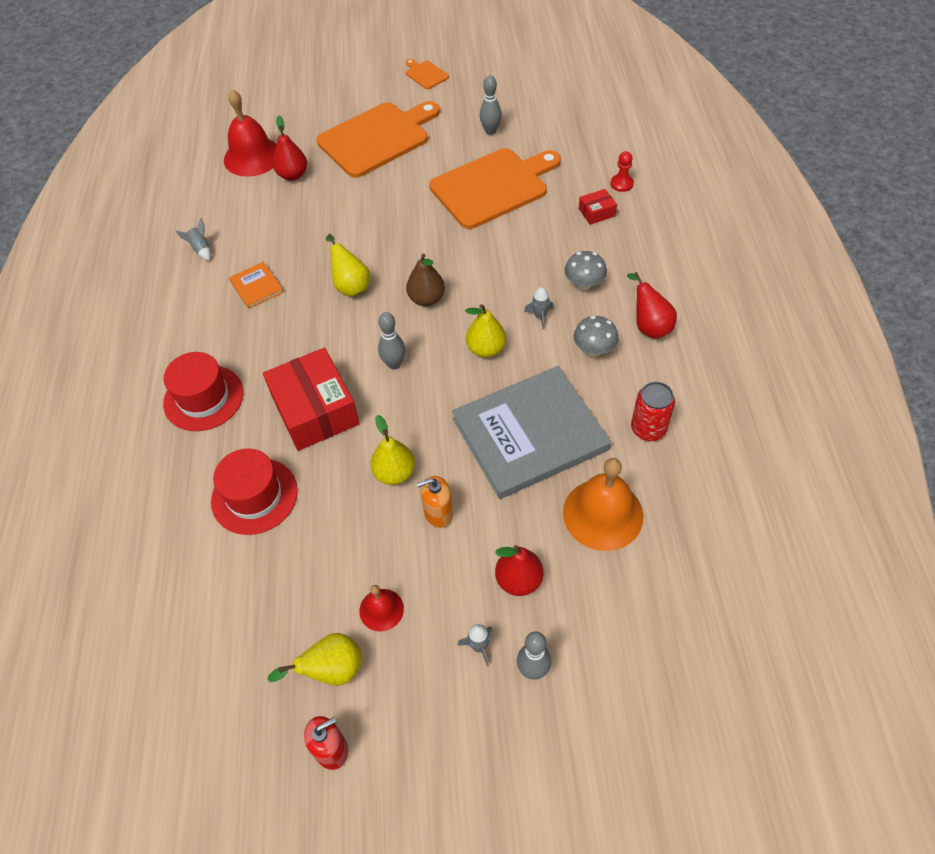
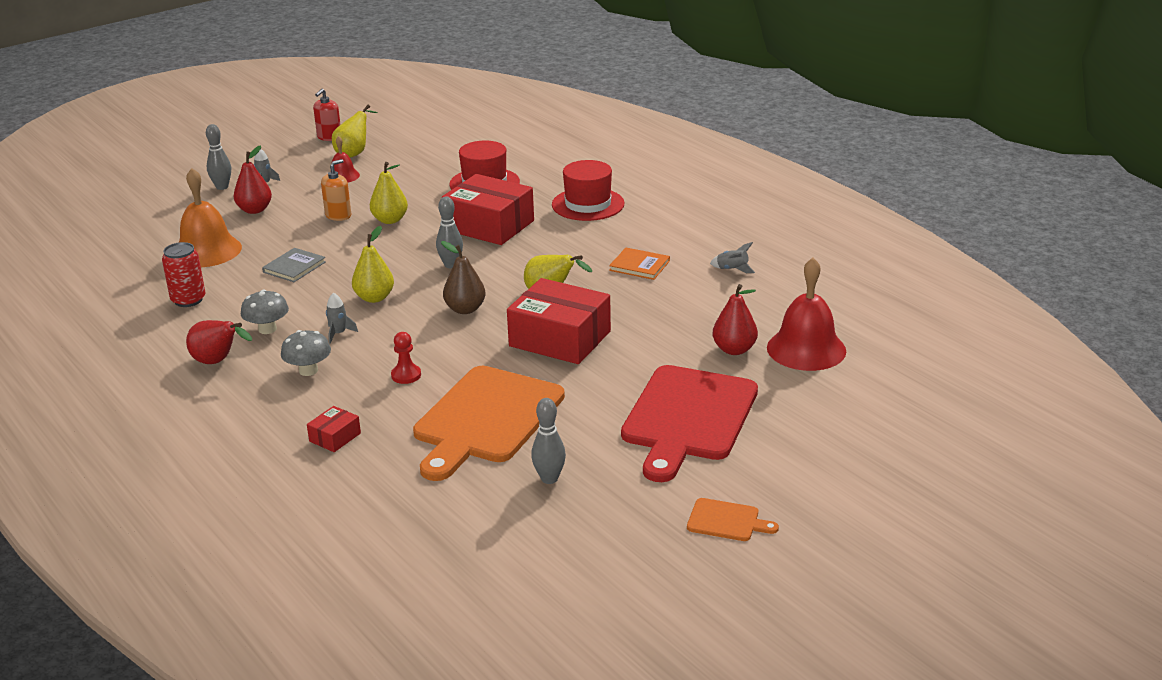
camera: 145 degrees right, 25 degrees down
(377, 138) = (688, 418): orange cutting board -> red cutting board
(388, 235) = (560, 339): none -> red box
(530, 434) = (294, 267): grey book -> grey book, size x0.42
(621, 184) = (321, 479): red pawn -> red pawn (406, 375)

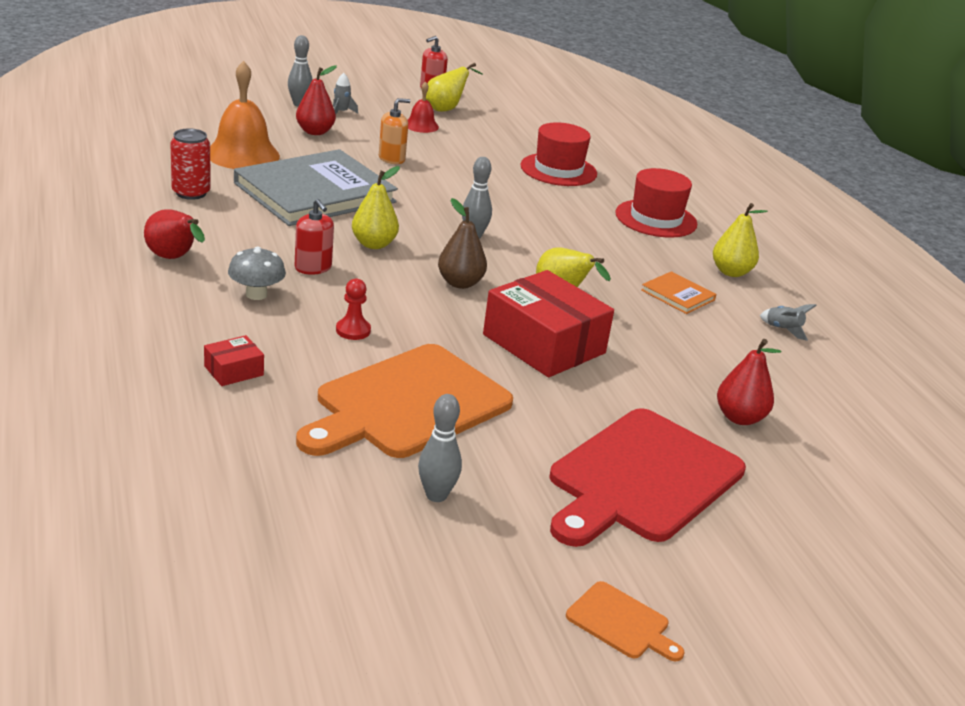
camera: 15 degrees right, 0 degrees up
(267, 329) = (245, 242): grey mushroom -> none
(294, 267) = (315, 193): grey book -> grey book, size x2.38
(338, 333) = (313, 268): grey rocket -> red soap dispenser
(390, 220) = (440, 177): yellow pear -> yellow pear (731, 272)
(489, 225) = (538, 210): red box -> none
(806, 349) = (829, 444): red bell -> none

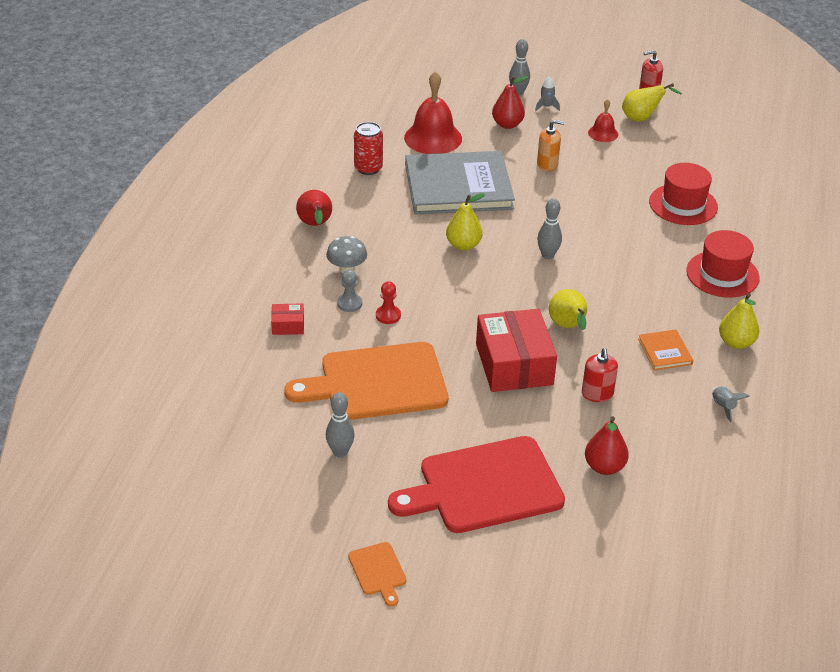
camera: 35 degrees right, 10 degrees up
(242, 154) = (433, 138): orange bell -> red bell
(293, 329) = (349, 304): none -> grey pawn
(313, 268) = (402, 256): red soap dispenser -> red soap dispenser (597, 394)
(460, 283) = (498, 296): brown pear -> none

